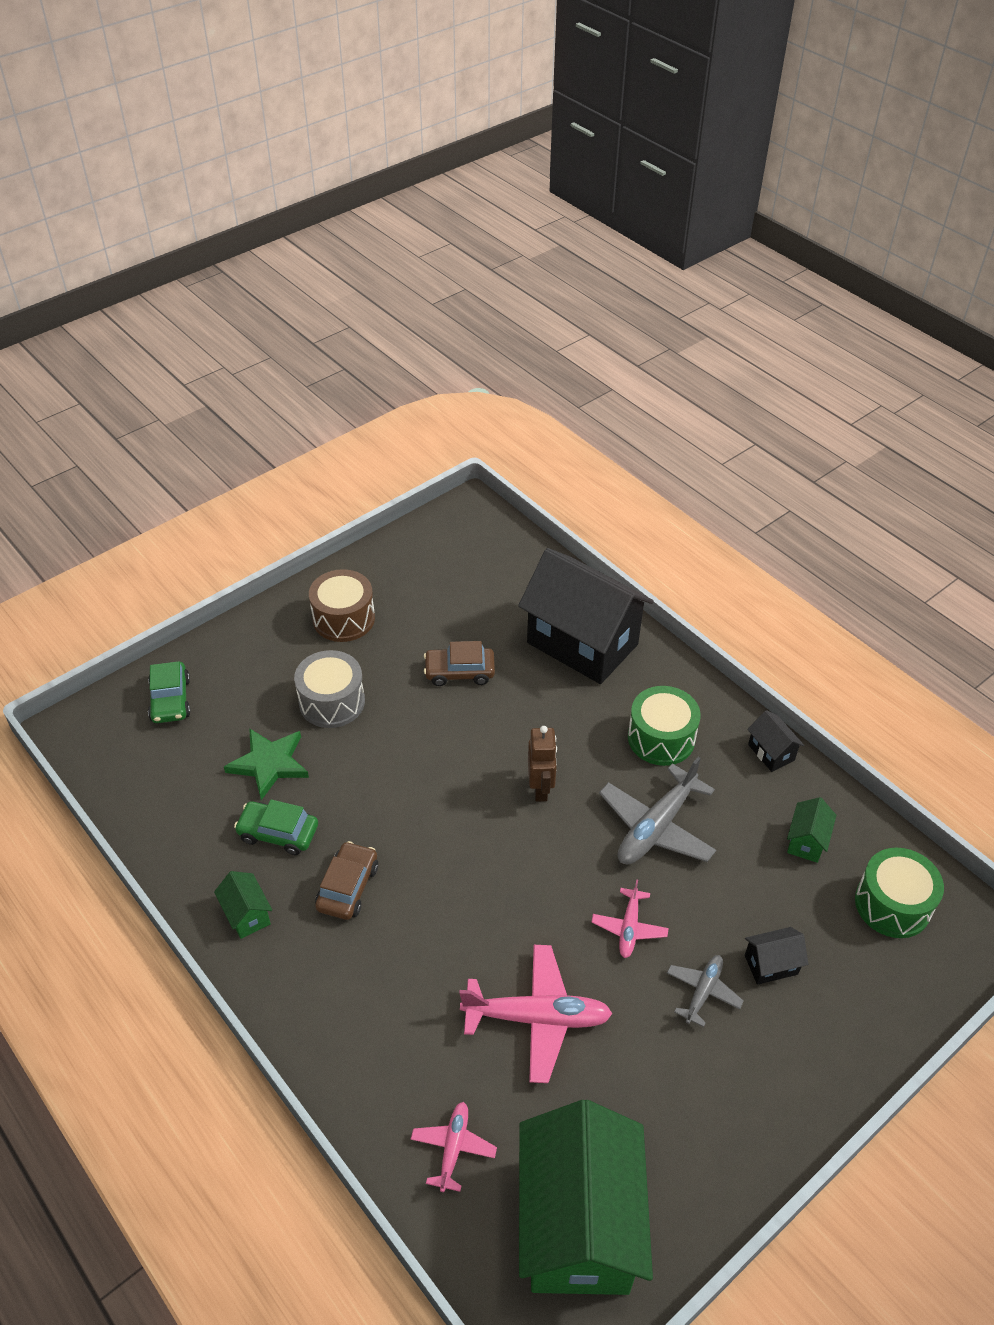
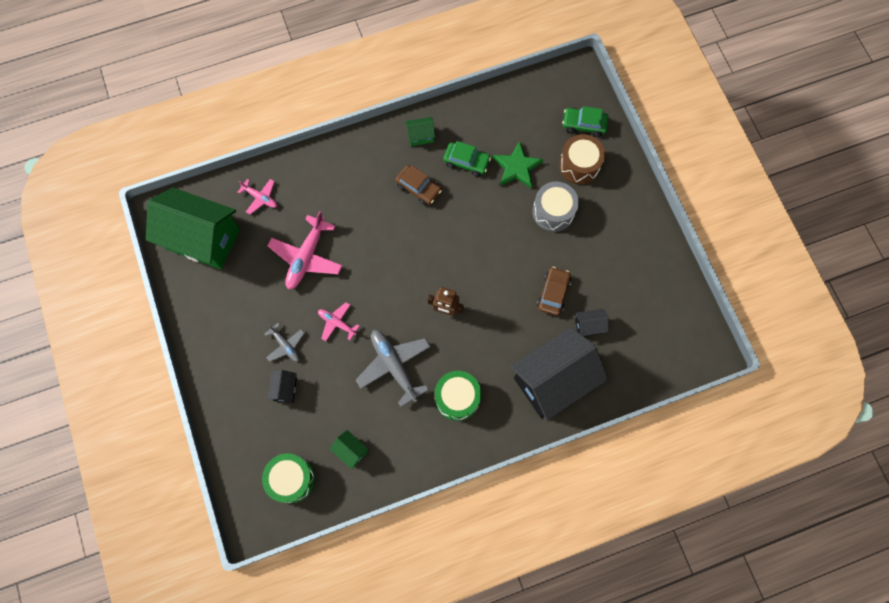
camera: 110 degrees right, 25 degrees up
(278, 833) = (466, 161): green car -> green car turned 75 degrees clockwise
(344, 618) = (623, 236): brown drum -> brown drum (579, 165)
(771, 752) = (421, 463): black house -> black house (588, 326)

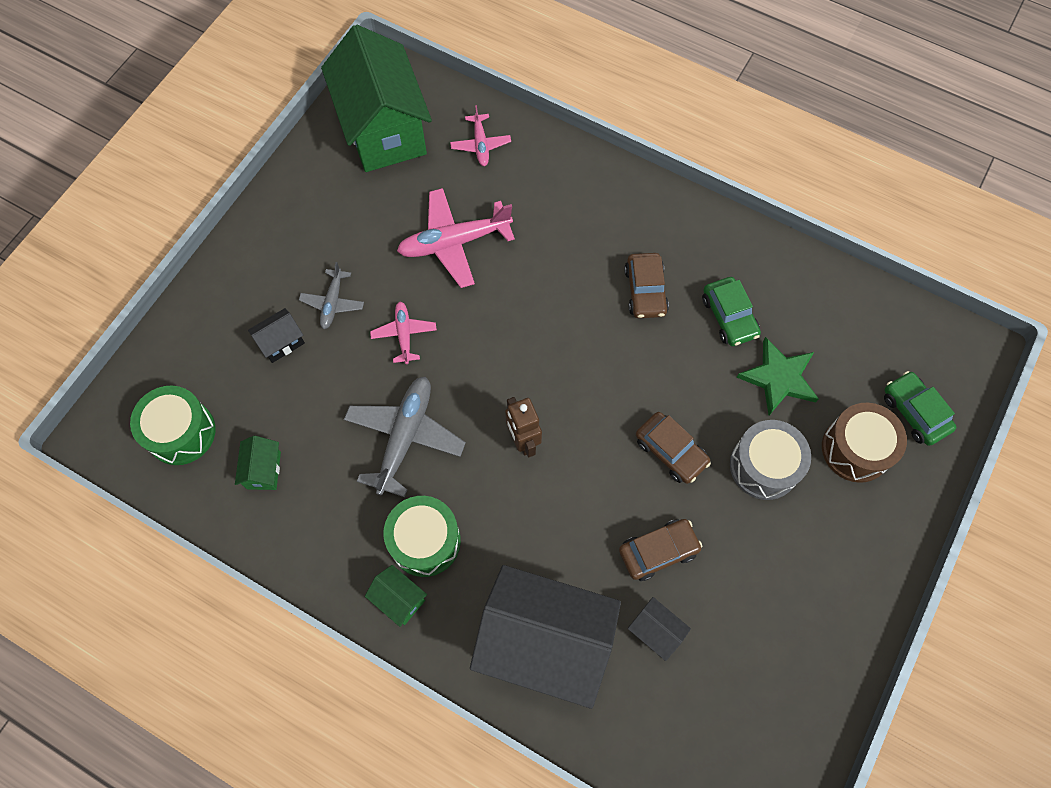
camera: 50 degrees right, 5 degrees down
(420, 136) = (710, 243): green house -> green house (399, 599)
(510, 246) = (671, 451): none -> brown car

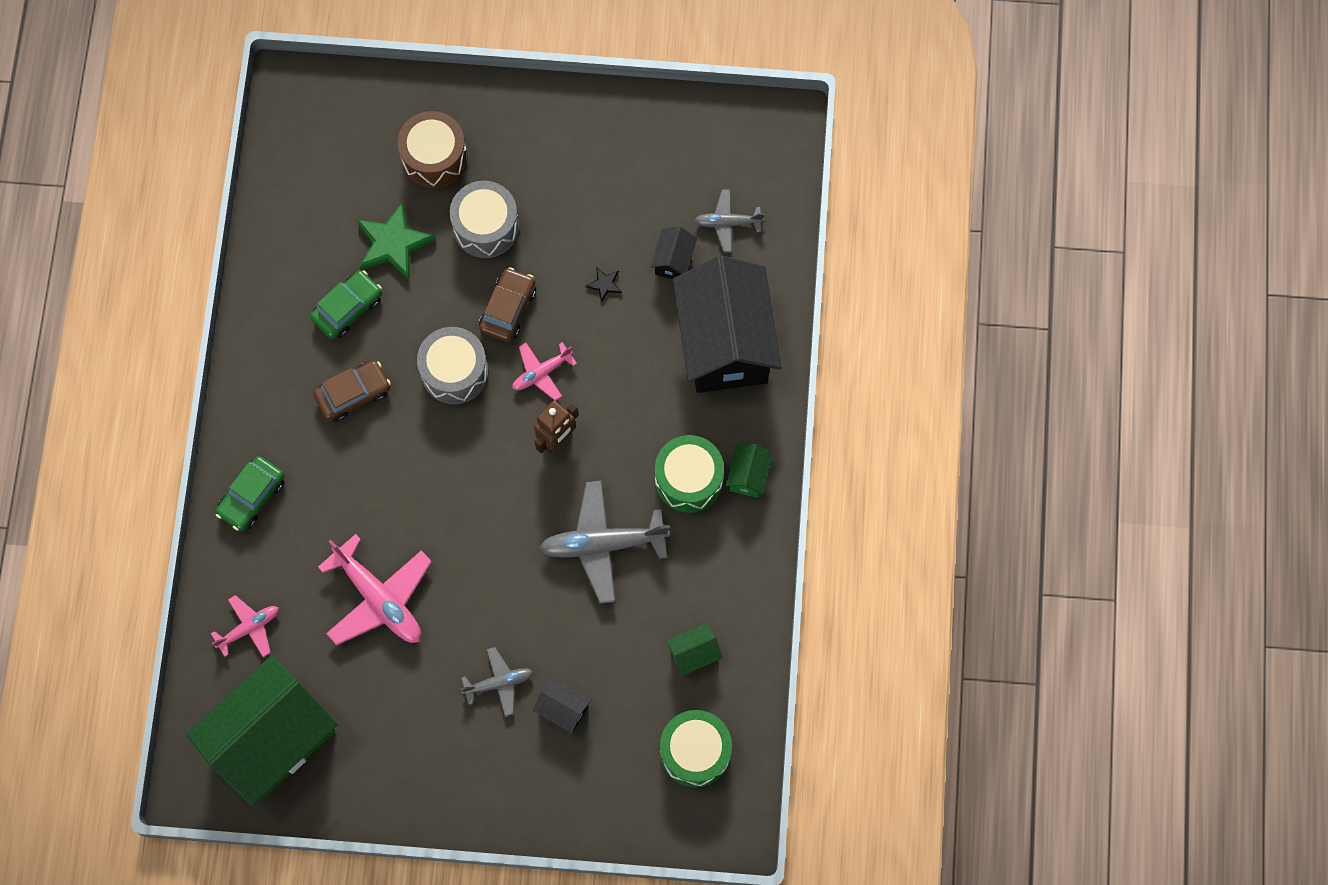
camera: 115 degrees left, 5 degrees up
(404, 334) = (501, 597): pink plane -> pink plane (541, 373)
(628, 380) = (455, 372): none -> grey drum
(658, 551) = (604, 284): brown car -> black star
(675, 709) = (727, 223): none -> grey plane
(914, 412) = (376, 121): green car -> green car (252, 497)

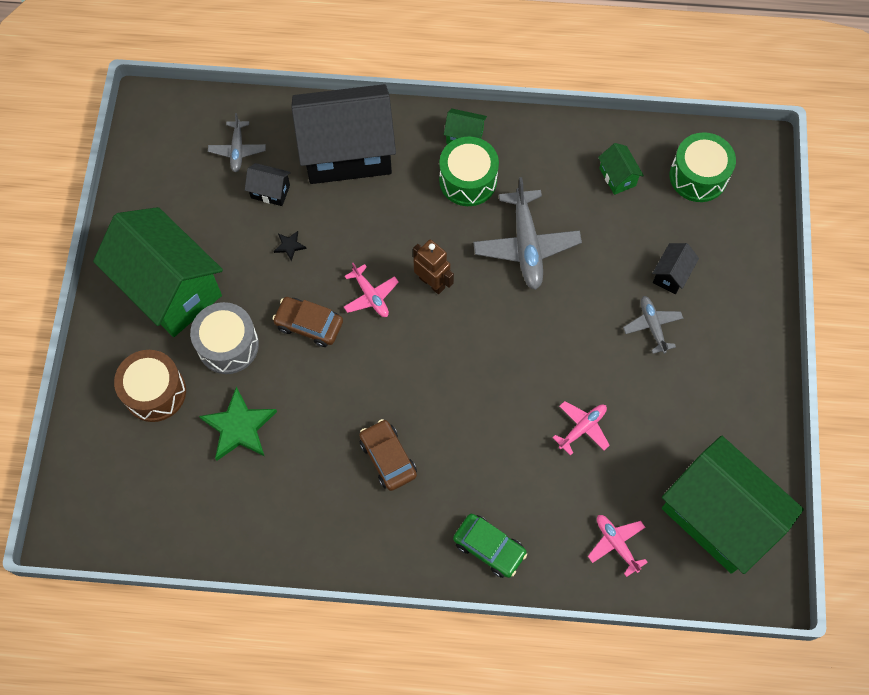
camera: 90 degrees left, 5 degrees down
(348, 308) = (302, 466): green car -> none
(379, 598) = (582, 428): pink plane -> pink plane, size x0.56
(455, 372) = (368, 369): grey drum -> none
(554, 164) = (170, 288): none -> green house

